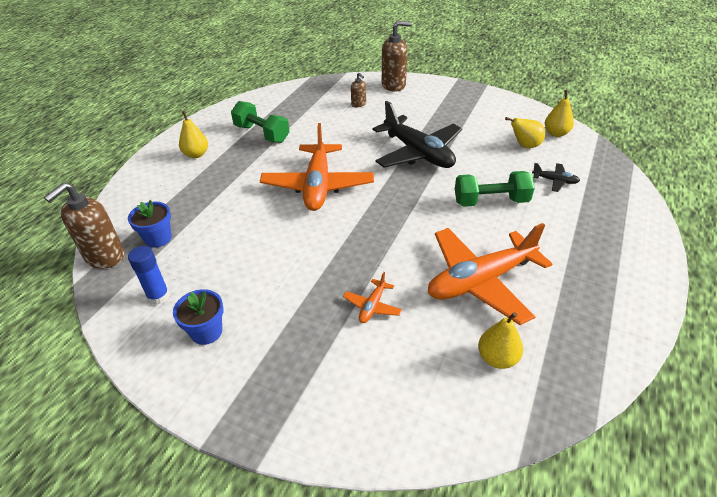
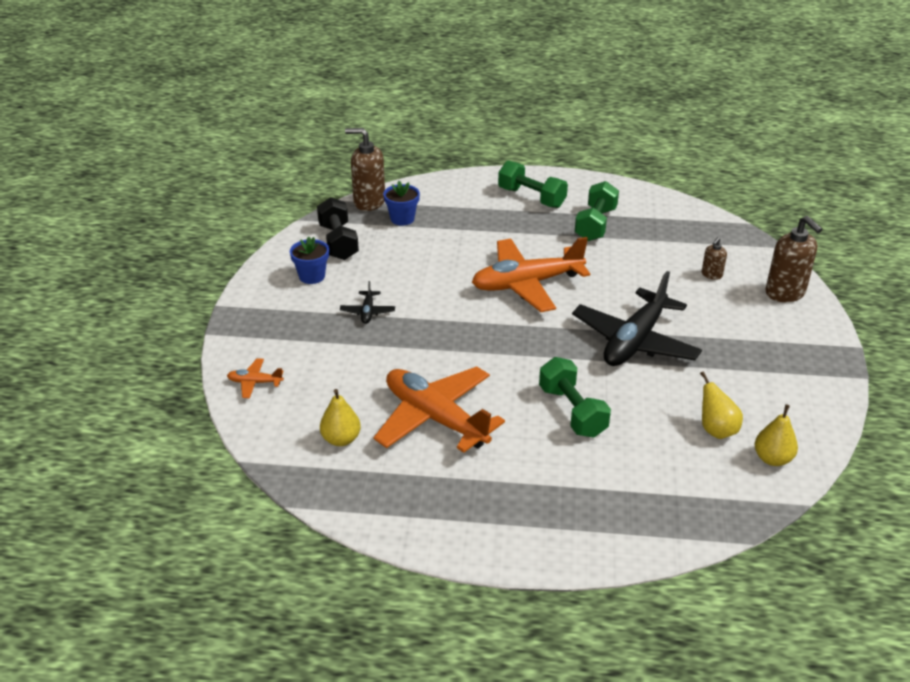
camera: 70 degrees right, 5 degrees down
(158, 296) = (338, 242): blue glue stick -> black dumbbell
(196, 154) = (531, 197): yellow pear -> green dumbbell
(372, 306) = (373, 355): orange plane -> orange plane (255, 382)
(555, 181) = (649, 463): black plane -> black plane (367, 312)

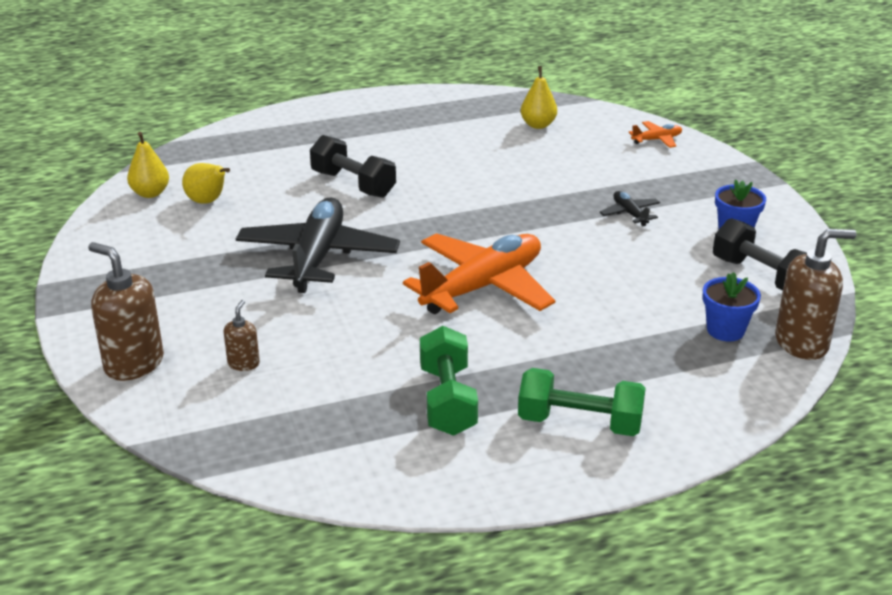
camera: 155 degrees right, 5 degrees down
(435, 418) = (474, 153): orange plane -> none
(572, 411) = (353, 184): green dumbbell -> black dumbbell

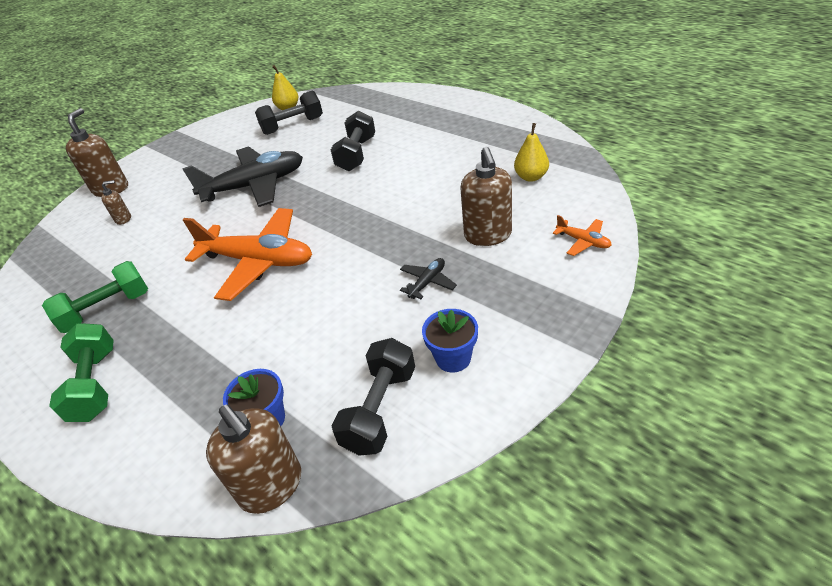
camera: 65 degrees right, 10 degrees up
(208, 202) = (293, 125): yellow pear -> black dumbbell
(598, 170) = (488, 235): none -> brown soap dispenser

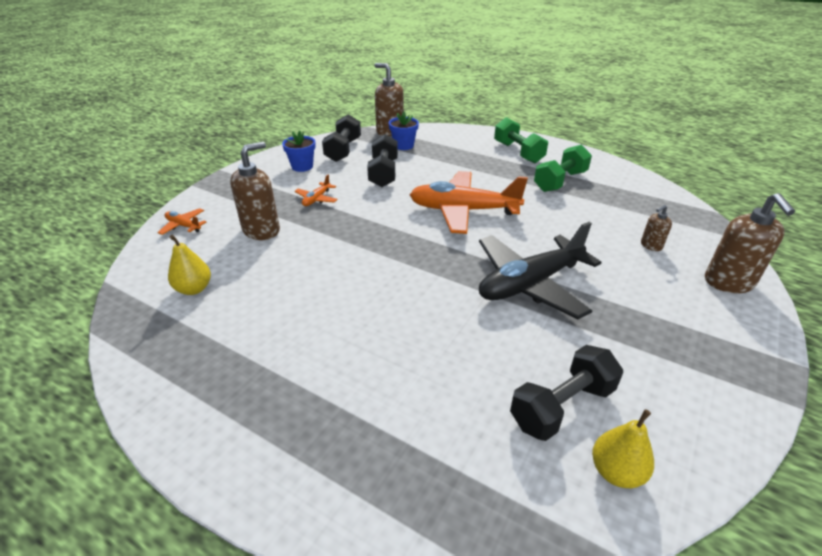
camera: 165 degrees right, 5 degrees down
(357, 154) = (415, 331): black dumbbell -> black dumbbell (383, 173)
(427, 282) = (316, 199): black plane -> orange plane
(488, 235) = (261, 230): brown soap dispenser -> brown soap dispenser turned 60 degrees clockwise

